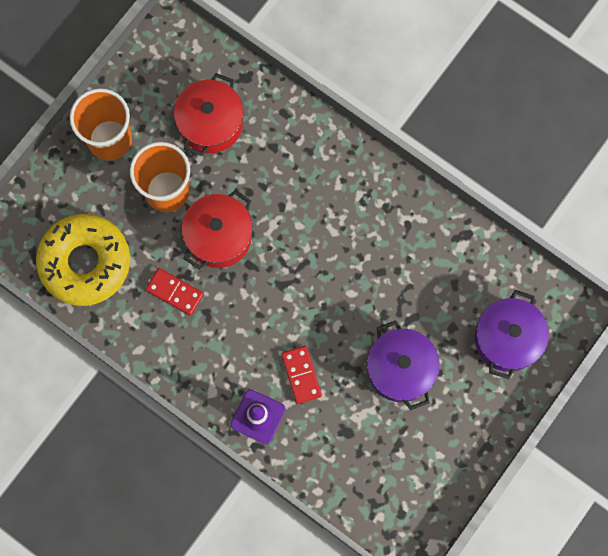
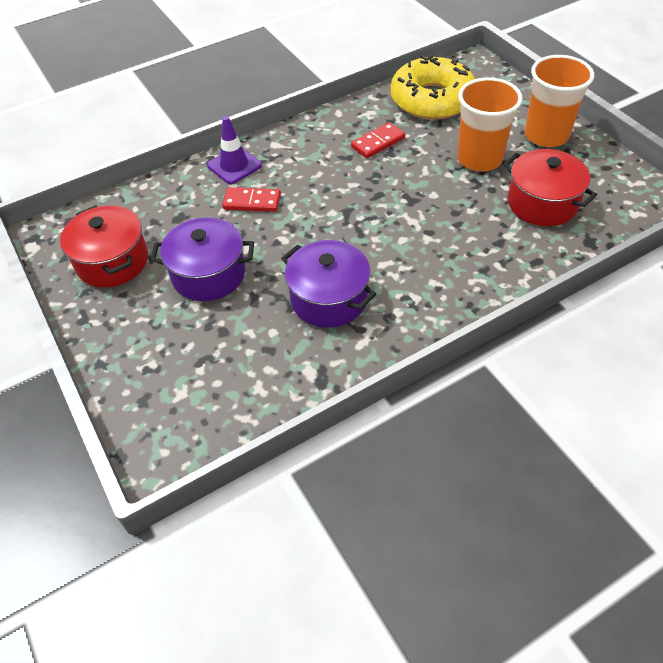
camera: 115 degrees right, 25 degrees down
(219, 236) = (418, 181): red pot -> red pot (112, 261)
(507, 339) = (178, 378): purple pot -> purple pot (329, 298)

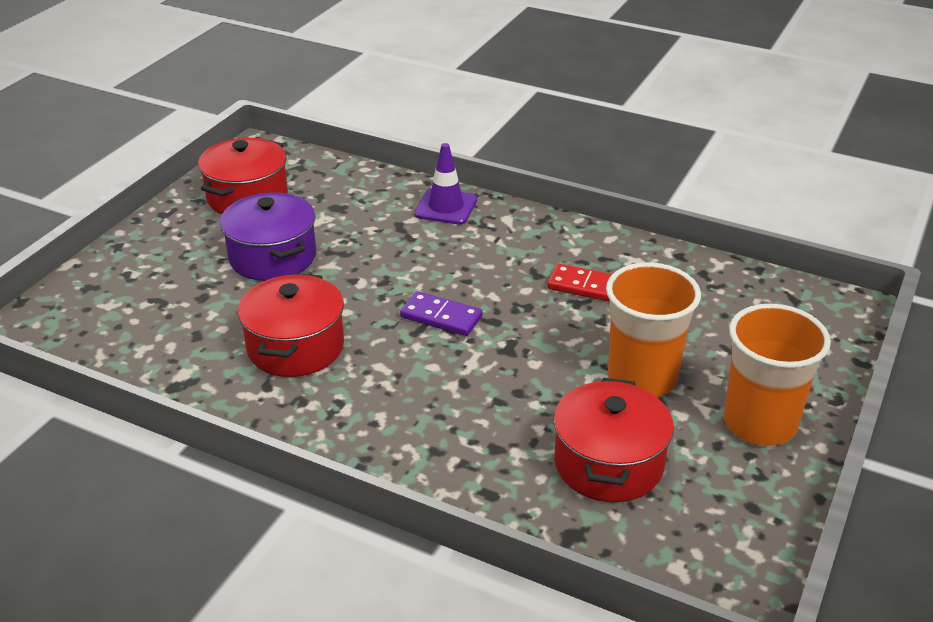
camera: 55 degrees right, 15 degrees down
(252, 202) = (400, 240): red domino -> none
(329, 298) = (295, 347): purple pot -> red pot
(355, 216) = (441, 317): none -> purple domino
(432, 99) = (719, 298): yellow donut -> none

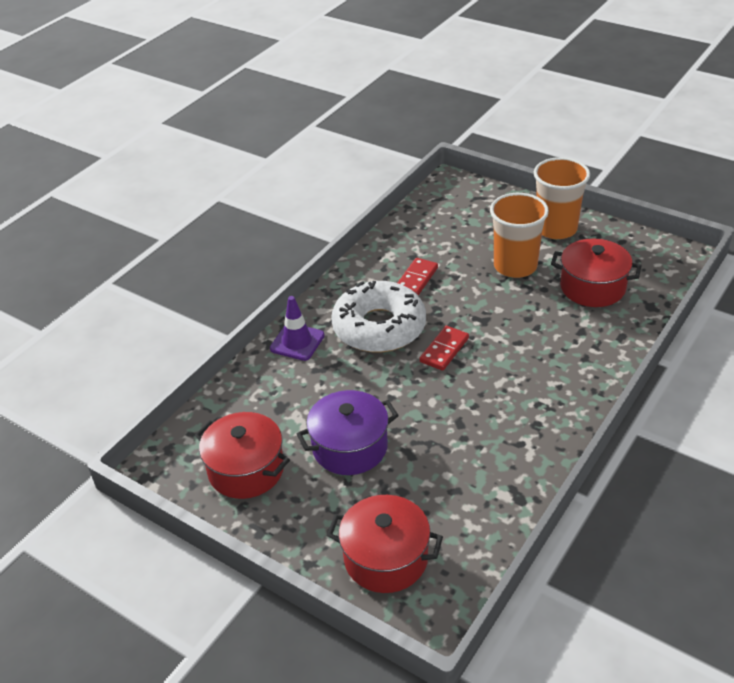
camera: 80 degrees left, 5 degrees up
(295, 347) = (474, 428): red pot -> red pot (386, 558)
(441, 317) = (444, 350): purple domino -> red domino
(480, 262) = (379, 327): none -> white donut

